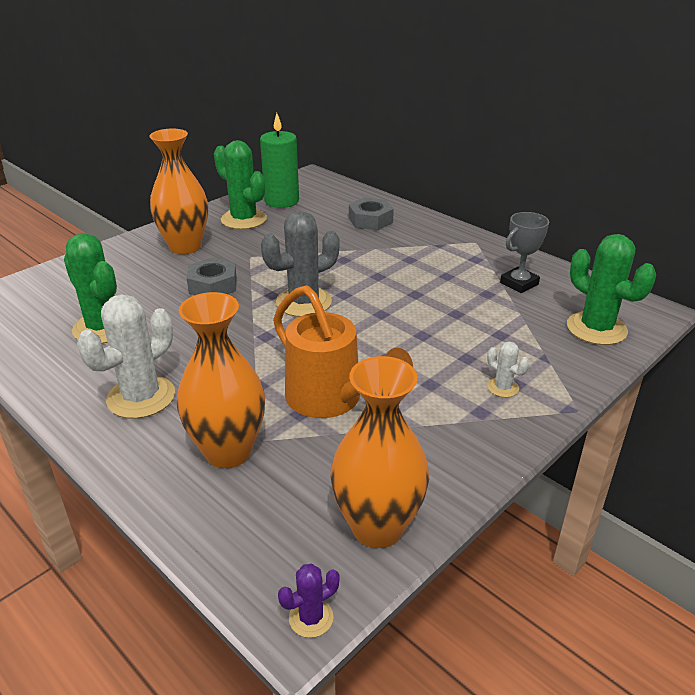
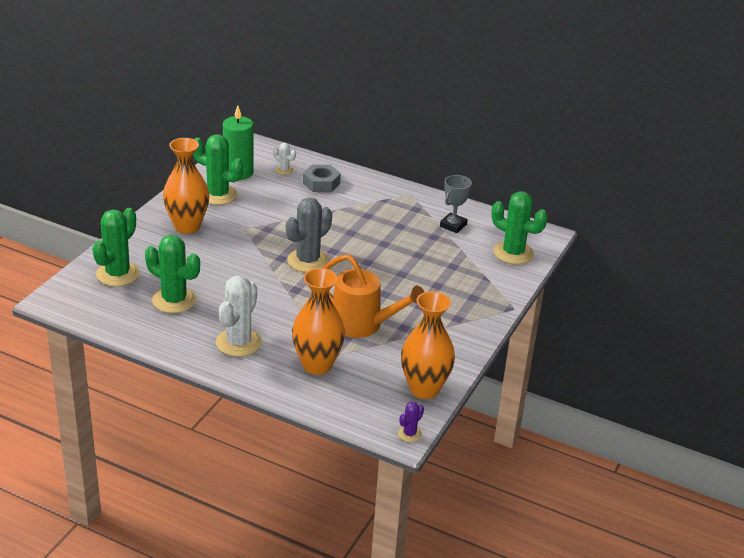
camera: 20 degrees left, 0 degrees up
(64, 288) = (118, 274): none -> green cactus
(213, 285) = (232, 256): grey nut -> none
(503, 387) = (466, 301): white cactus -> white cactus (284, 170)

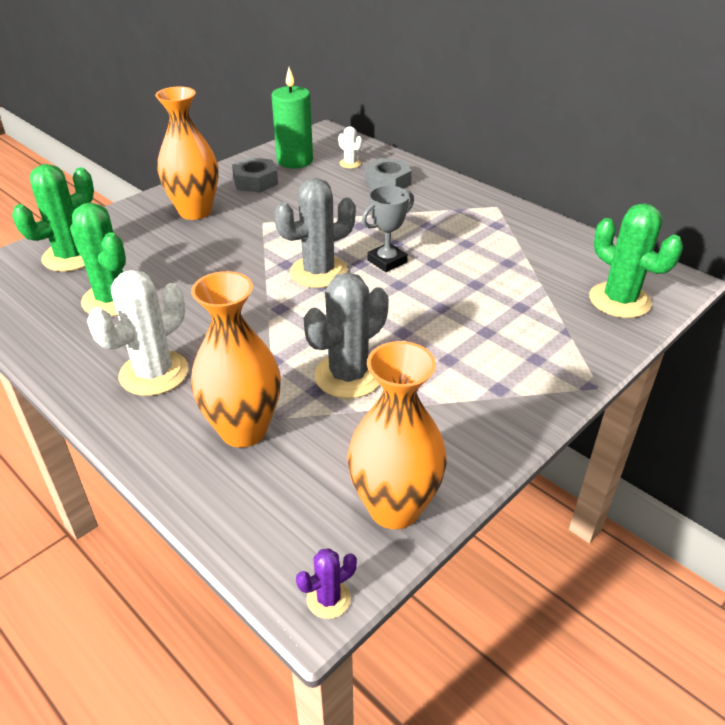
camera: 20 degrees right, 5 degrees up
(218, 195) = (255, 181): green cactus -> grey nut
(363, 325) = (348, 376): orange watering can -> grey cactus
(453, 225) = (541, 251): grey trophy -> grey trophy (387, 261)

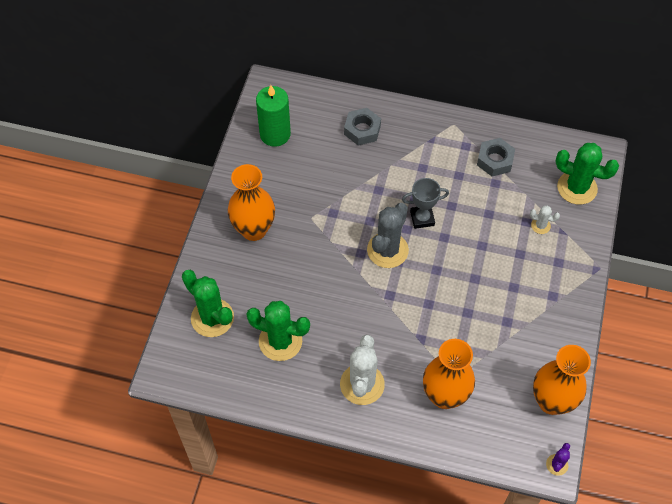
camera: 30 degrees left, 20 degrees up
(71, 256) = (212, 318): green cactus -> green cactus turned 60 degrees counterclockwise
(255, 181) = (267, 174): grey nut -> grey nut (495, 160)
(348, 376) = (469, 328): grey cactus -> none
(350, 163) = (319, 119): white cactus -> white cactus (540, 226)
(387, 261) = (422, 218): grey trophy -> grey trophy turned 60 degrees clockwise

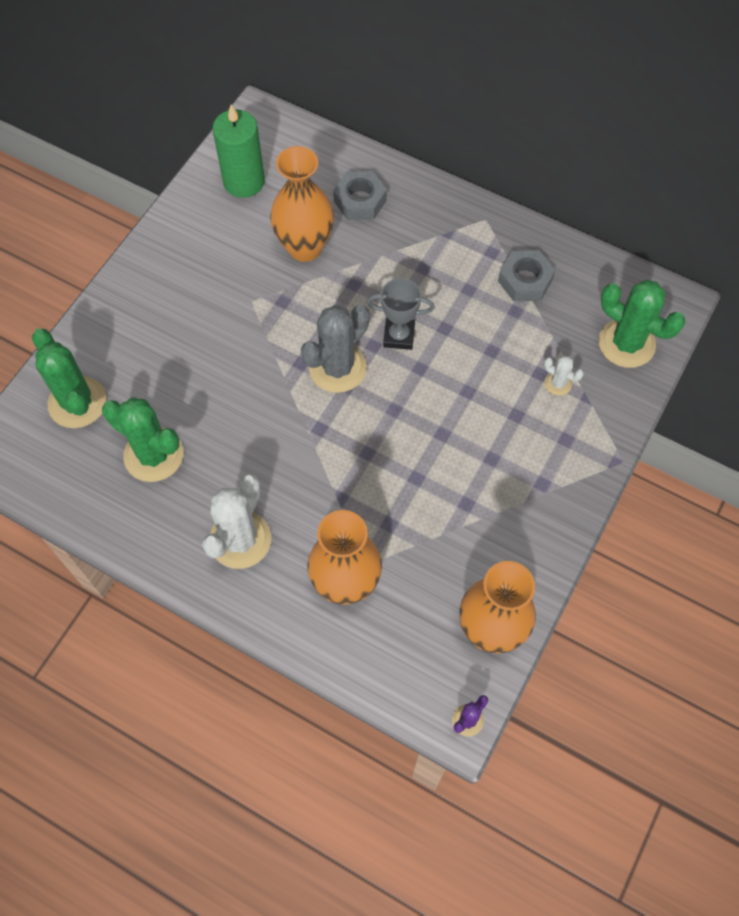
camera: 15 degrees right, 5 degrees up
(254, 229) = (172, 299): orange vase -> orange vase (305, 247)

